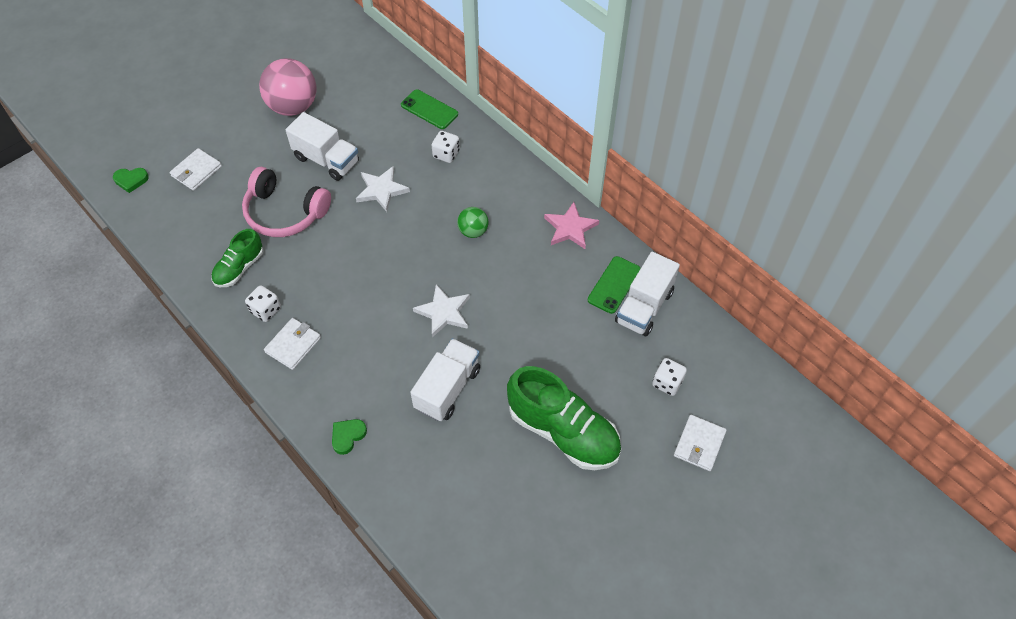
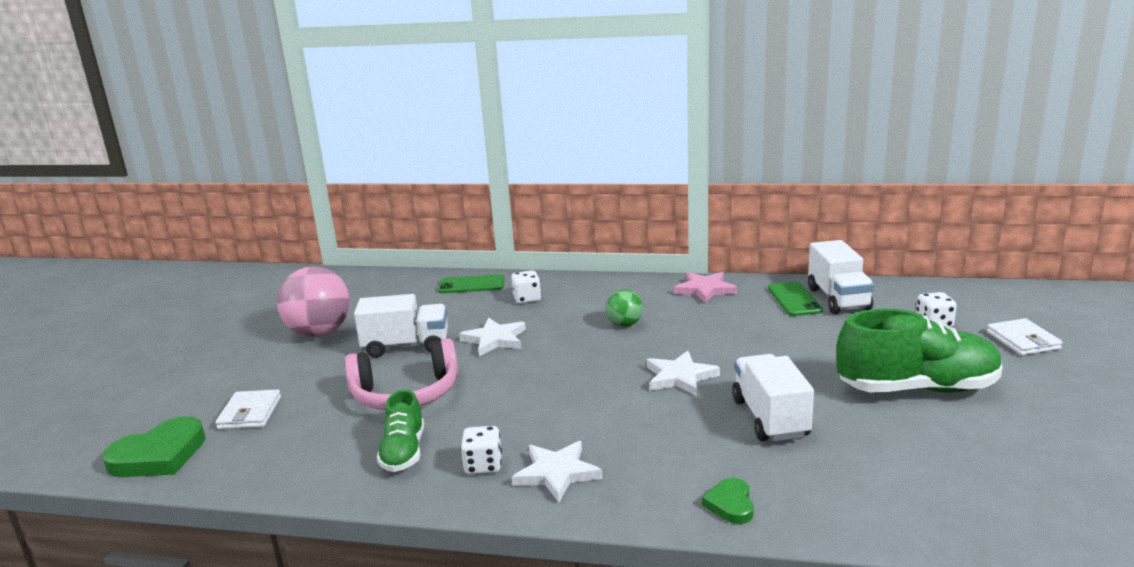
camera: 35 degrees left, 35 degrees down
(131, 180) = (159, 455): green heart -> green heart, size x1.84
(293, 345) = (557, 473): white wallet -> white star

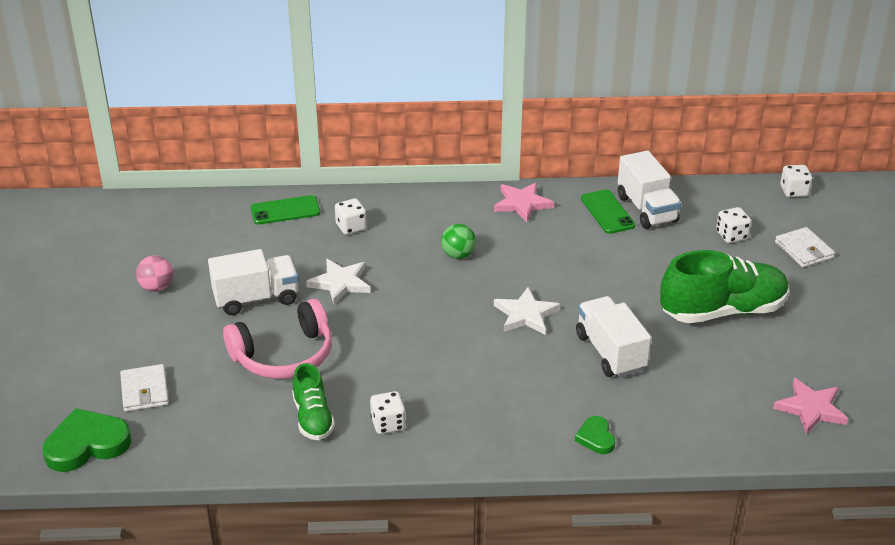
camera: 15 degrees left, 15 degrees up
(159, 455) = (87, 444): green heart -> green heart turned 150 degrees counterclockwise
(320, 333) = (157, 287): pink ball -> pink ball, size x0.52
(557, 473) = (452, 424): white star -> none
(1010, 292) = (794, 191): none -> white dice
(1034, 499) = (811, 408): none -> pink star

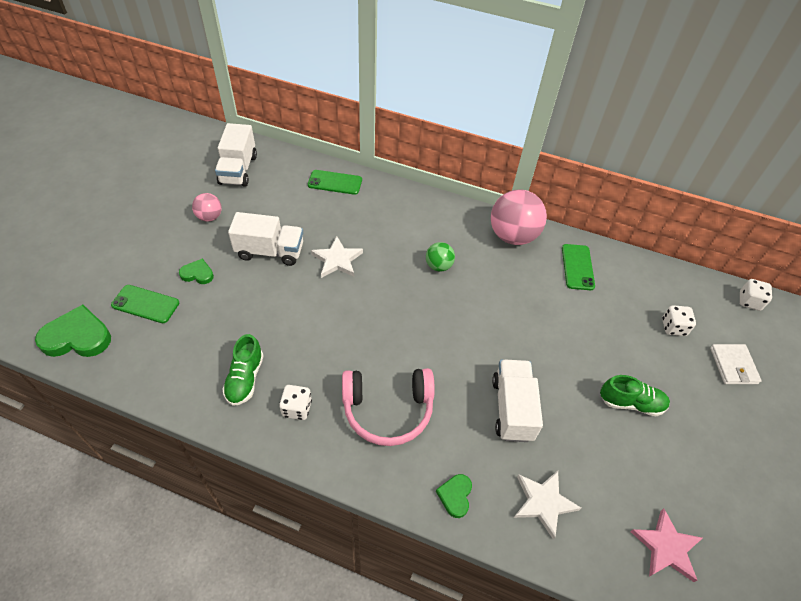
camera: 20 degrees right, 15 degrees up
(145, 391) = (145, 304): white wallet -> green phone
(185, 344) = (197, 274): none -> green heart
(284, 355) = (259, 310): pink headphones -> pink headphones (388, 409)
(351, 227) = (373, 212): white dice -> none
(522, 204) = (512, 236): pink star -> pink ball
(526, 314) = (462, 343): white star -> white star (543, 503)
(646, 209) = (612, 275): white truck -> white truck (238, 170)
(723, 311) = (631, 403): green shoe -> green shoe, size x0.56

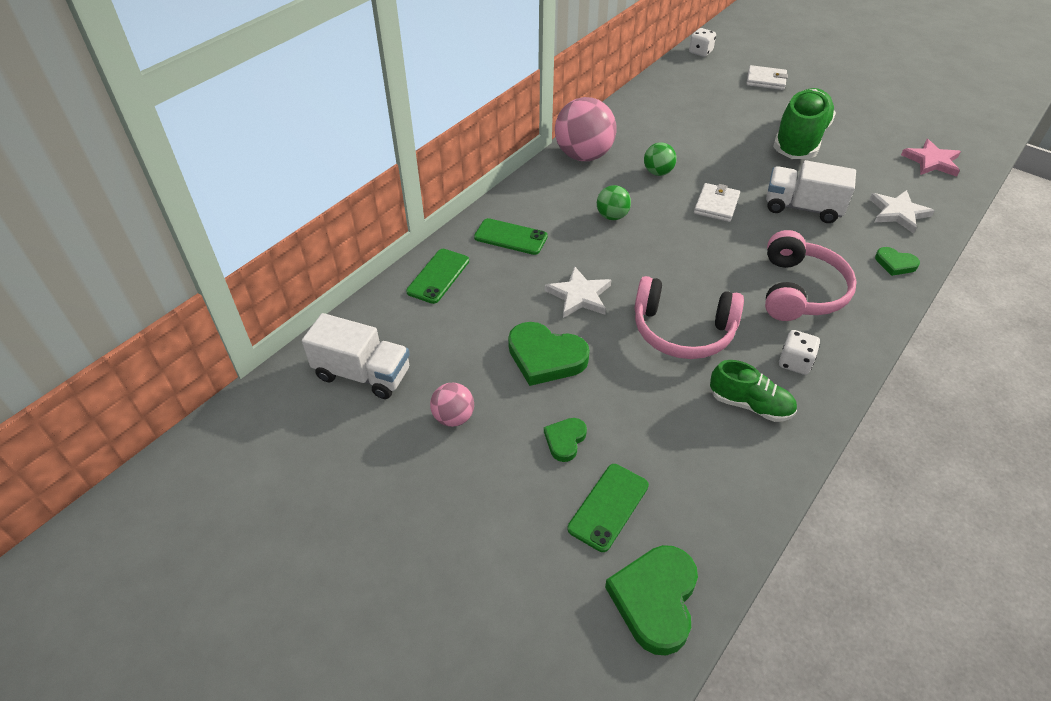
camera: 70 degrees left, 5 degrees down
(270, 251) = (545, 357): white truck -> green heart
(315, 327) = (682, 330): none -> pink headphones
(485, 337) = (716, 205): none -> white wallet
(514, 289) = (658, 172): none -> green ball
(577, 267) = (638, 127): green phone -> green phone (510, 237)
(631, 403) = (799, 140): green shoe -> green shoe, size x1.80
(673, 327) = (722, 96): white dice -> none

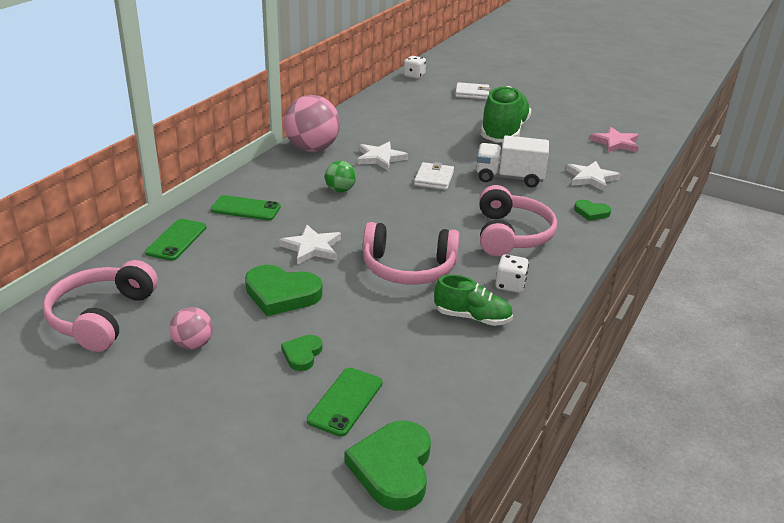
camera: 10 degrees left, 15 degrees down
(363, 374) = (102, 317): white truck -> pink headphones
(658, 172) = (380, 158): green ball -> white star

